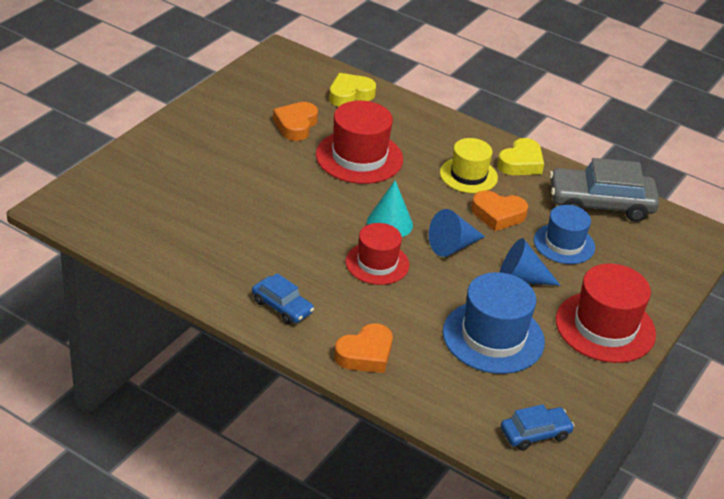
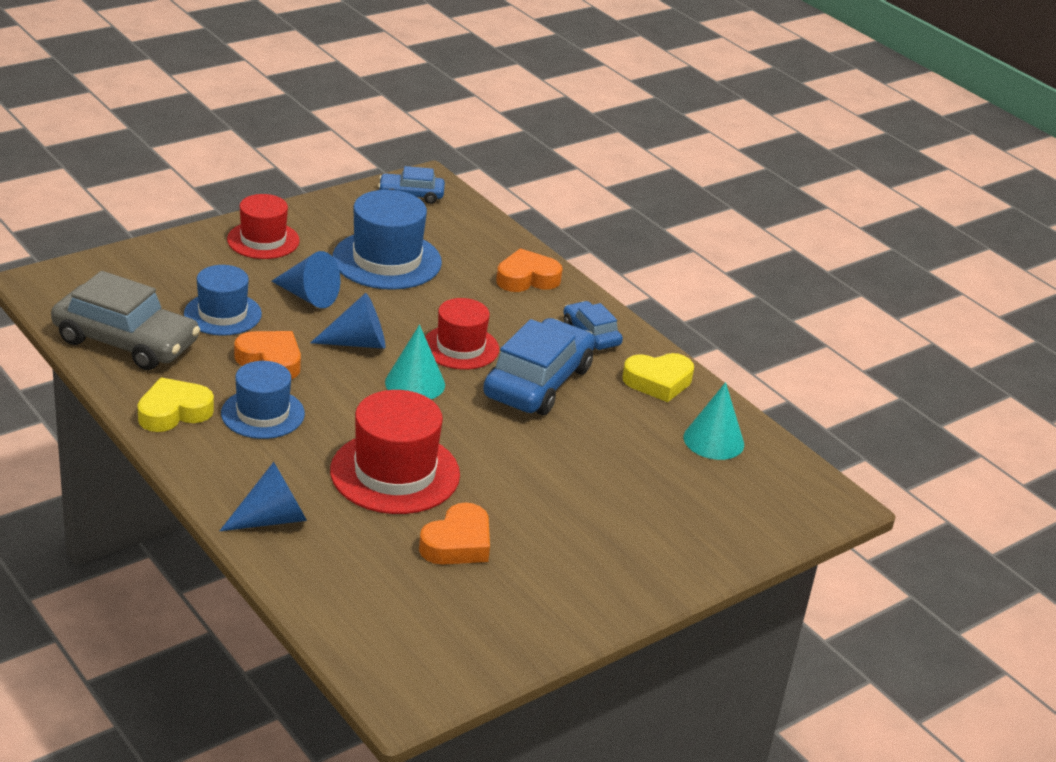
camera: 160 degrees left, 5 degrees down
(153, 233) = (713, 440): none -> turquoise cone
(303, 248) = (538, 382): none -> blue car
(350, 95) = (338, 577): yellow heart -> yellow heart (658, 382)
(408, 115) = (272, 519): none -> blue cone
(468, 175) = (263, 414): yellow hat -> blue hat
(605, 327) = (263, 240): red hat -> red hat, size x0.66

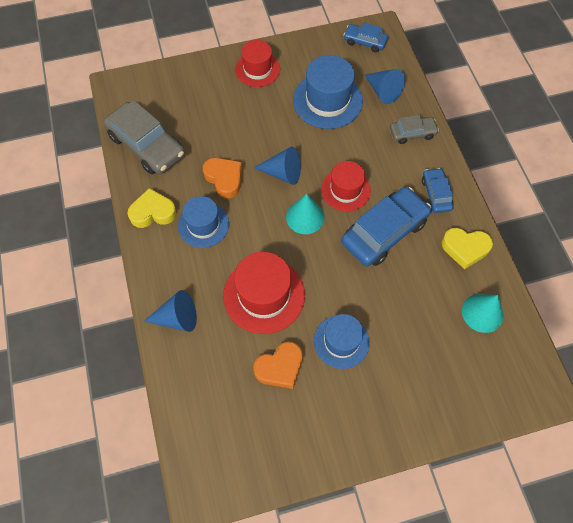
camera: 25 degrees right, 30 degrees up
(222, 314) = (210, 132): blue hat -> blue hat (341, 341)
(308, 296) = (267, 125): blue cone -> blue cone (383, 91)
(527, 278) = (412, 133): orange heart -> grey car

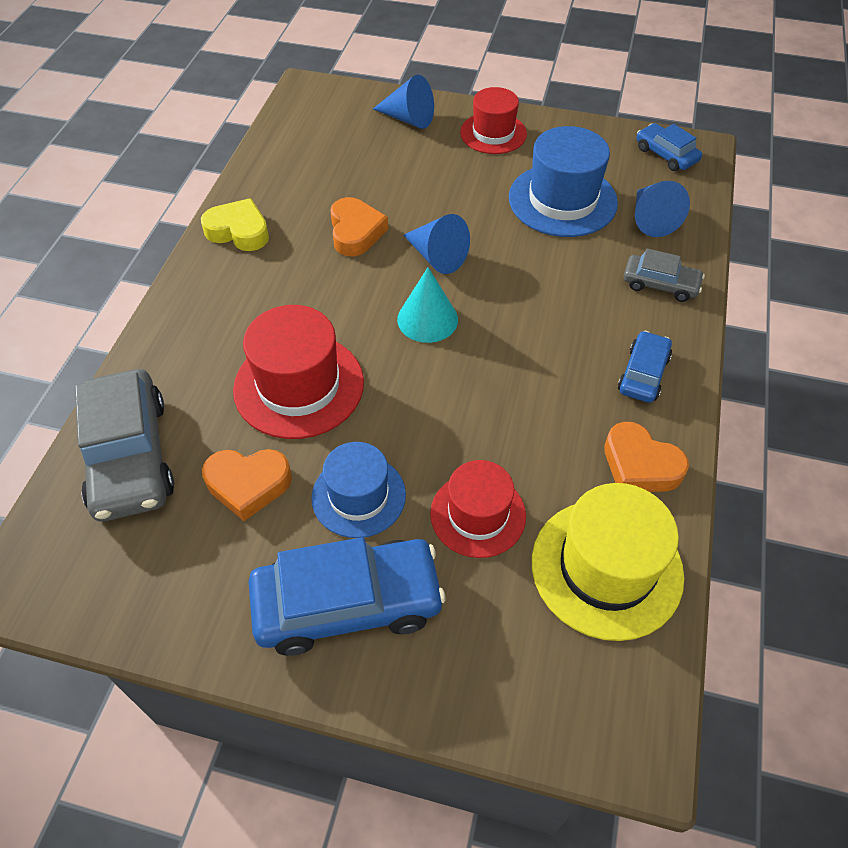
camera: 30 degrees right, 10 degrees down
(147, 145) = (291, 160): grey car -> grey car (130, 456)
(177, 318) = (168, 359): blue cone -> blue cone (408, 119)
(203, 225) = (288, 271): blue hat -> none
(345, 190) = (509, 311): red hat -> red hat (478, 514)
(384, 232) = (527, 387): blue car -> blue car (347, 603)
(465, 248) = (640, 465): yellow heart -> orange heart
(482, 313) = (606, 568): turquoise cone -> yellow hat

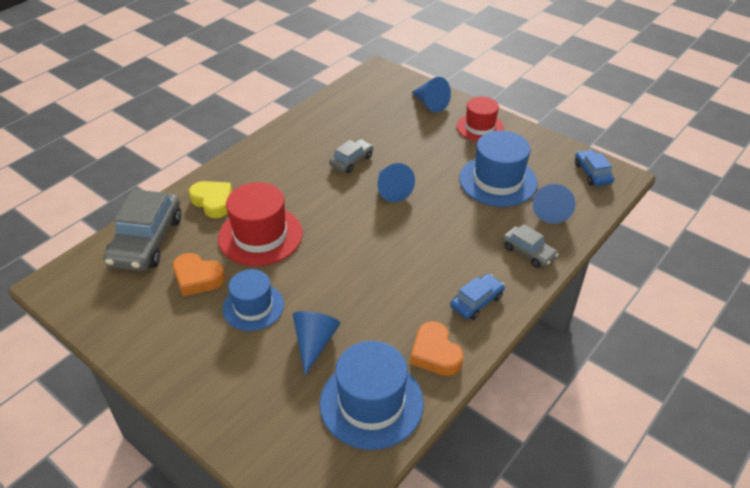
camera: 25 degrees right, 10 degrees down
(239, 231) = (283, 140): yellow heart -> yellow heart (213, 202)
(347, 603) = (209, 360): blue car -> none
(355, 232) = (351, 161): orange heart -> grey car
(427, 319) = (360, 224): turquoise cone -> none
(478, 514) = (314, 343): red hat -> blue cone
(606, 568) = (371, 403): yellow hat -> blue hat

